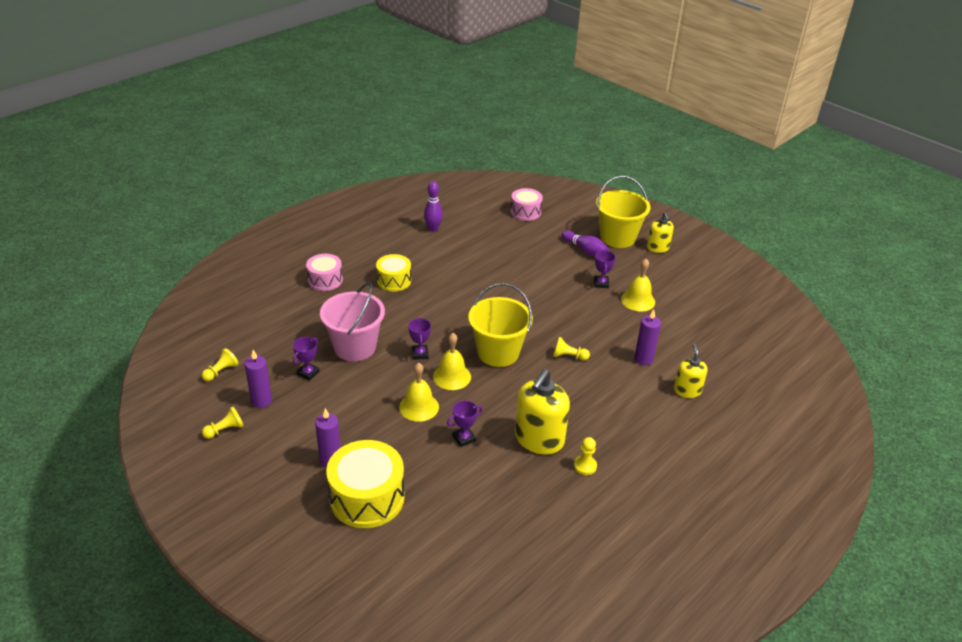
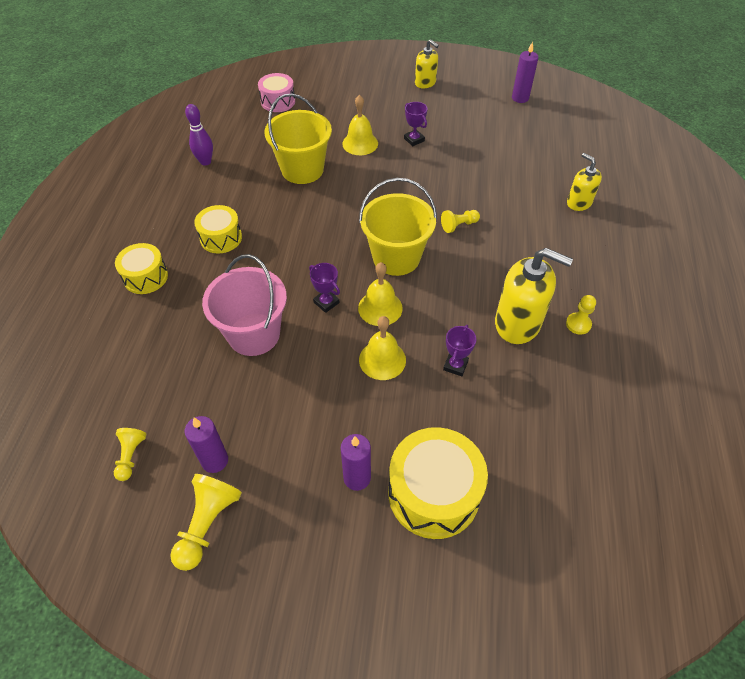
camera: 35 degrees left, 15 degrees up
(225, 430) = (207, 524): yellow pawn -> yellow pawn, size x1.64
(308, 373) = (233, 394): purple trophy -> none
(325, 280) = (145, 277): pink drum -> yellow drum
(539, 439) = (518, 323): yellow soap dispenser -> yellow soap dispenser turned 60 degrees counterclockwise
(585, 250) = (368, 114): purple bowling pin -> none
(617, 237) = (383, 88): yellow bucket -> yellow bucket (302, 169)
(638, 300) = (459, 140): yellow bell -> yellow bell (360, 143)
(643, 359) = (518, 193): purple candle -> purple candle (520, 98)

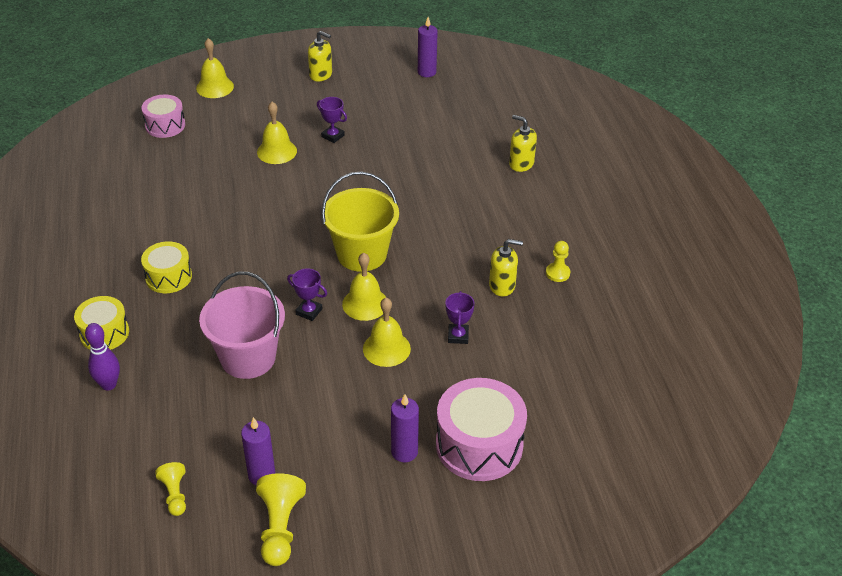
camera: 20 degrees left, 10 degrees down
(205, 162) = (112, 205): purple bowling pin -> purple bowling pin (109, 385)
(302, 169) = (226, 190): yellow bucket -> none
(332, 76) = (215, 87): none -> yellow bell
(433, 493) = (479, 445): yellow drum -> pink drum
(459, 225) = (412, 210): yellow pawn -> none
(518, 323) = (502, 286): yellow soap dispenser -> yellow soap dispenser, size x0.58

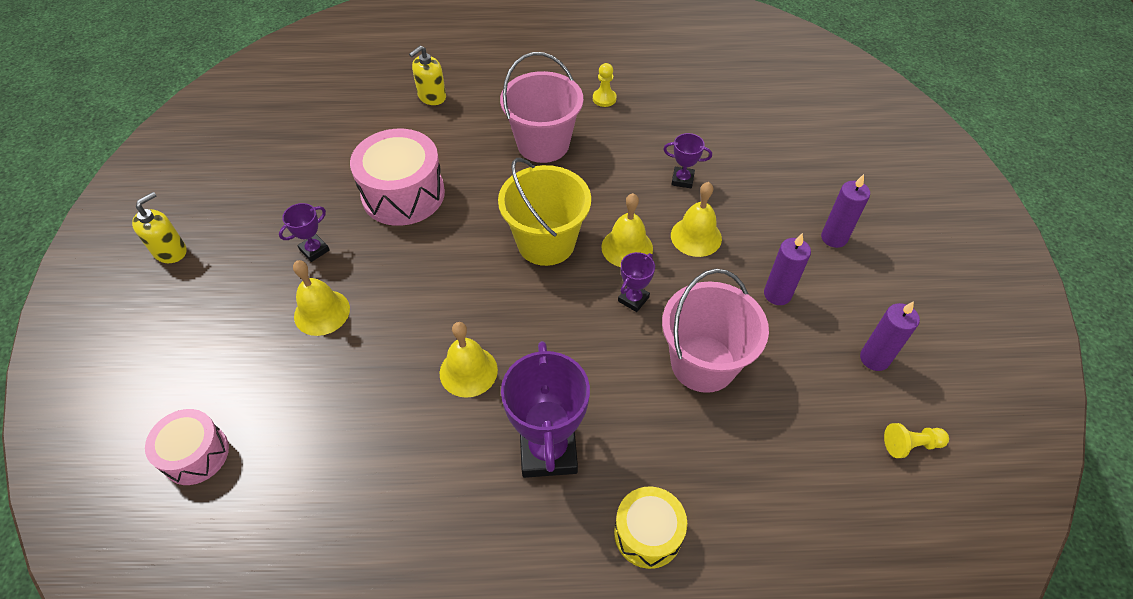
camera: 80 degrees left, 10 degrees up
(109, 385) = (743, 524): purple bowling pin -> none
(168, 277) = (548, 450): yellow drum -> purple trophy
(215, 87) = (128, 382): yellow bell -> yellow bell (468, 371)
(280, 527) = (939, 346): yellow pawn -> none
(426, 72) = (225, 147): purple candle -> purple candle (777, 294)
(479, 445) = (821, 184): pink drum -> pink drum (403, 194)
(480, 239) = (543, 144): none -> pink bucket
(502, 286) = (615, 138): yellow soap dispenser -> none

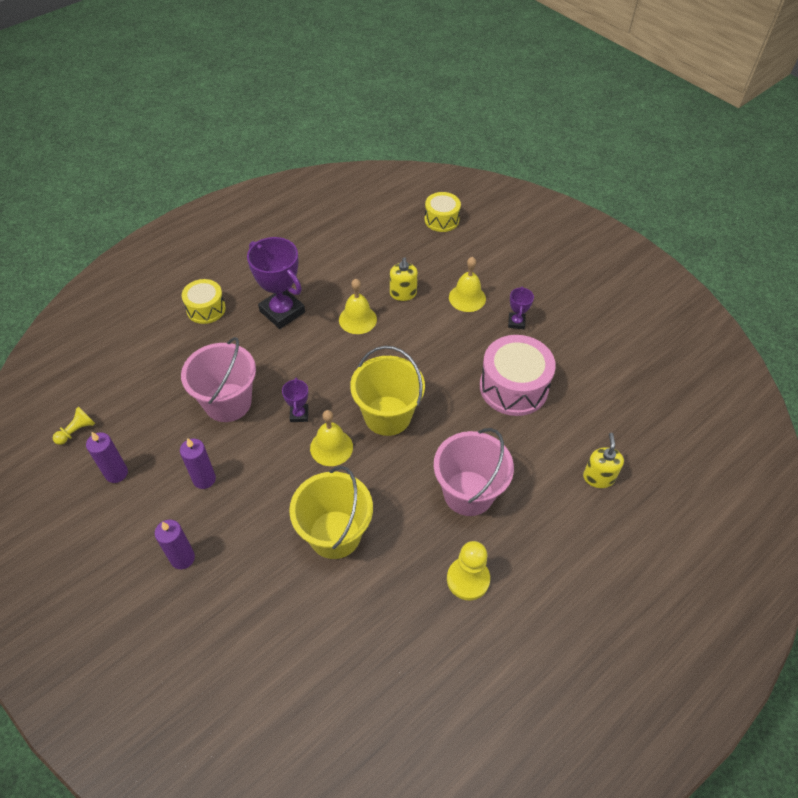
camera: 140 degrees right, 0 degrees up
(170, 251) = (587, 274): yellow soap dispenser -> yellow soap dispenser (403, 293)
(196, 454) = (441, 220): pink drum -> yellow drum
(604, 98) = (468, 579): yellow pawn -> yellow pawn, size x1.64
(682, 180) = (335, 534): purple trophy -> yellow bucket
(696, 236) = (289, 488): yellow bell -> none

